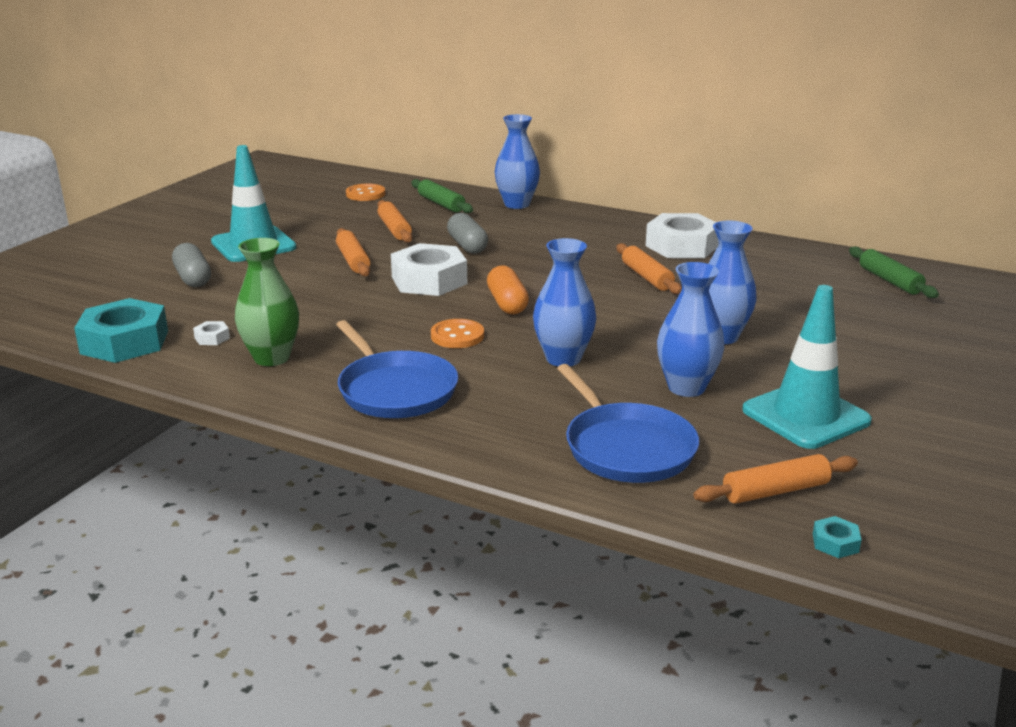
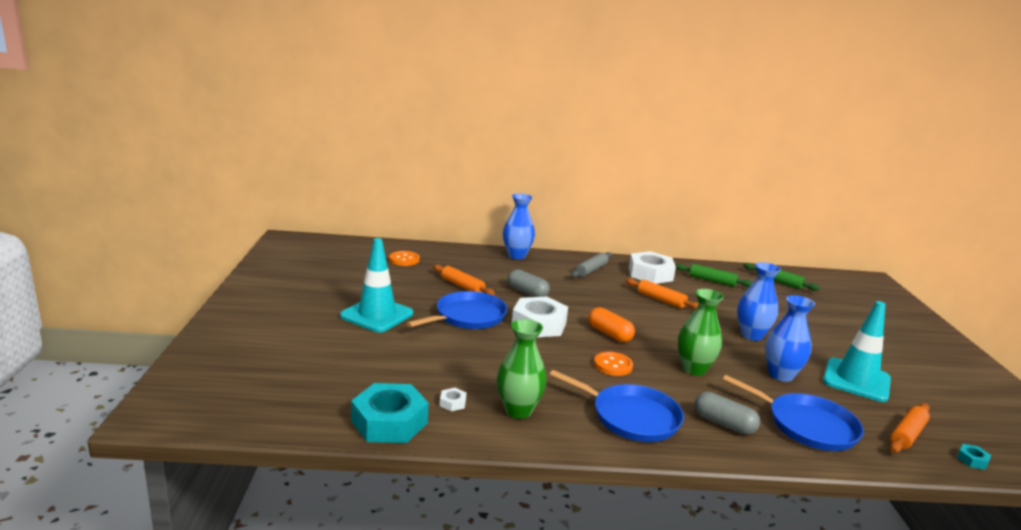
camera: 30 degrees left, 5 degrees down
(193, 278) = (368, 352): grey capsule -> grey capsule (724, 424)
(353, 260) = (467, 317): orange rolling pin -> blue pan
(441, 204) = (467, 261): green rolling pin -> green rolling pin (712, 281)
(563, 359) = (693, 369): blue vase -> green vase
(597, 232) = (591, 270): none -> grey rolling pin

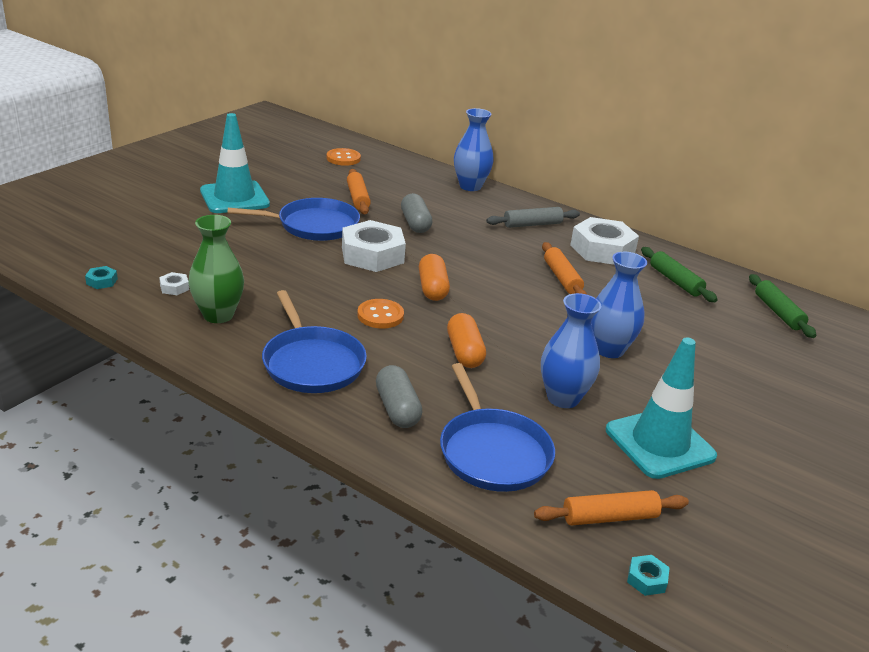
camera: 35 degrees right, 10 degrees up
(389, 422) = (102, 281): turquoise nut -> turquoise nut, size x0.40
(693, 369) = (464, 352): green vase -> orange capsule

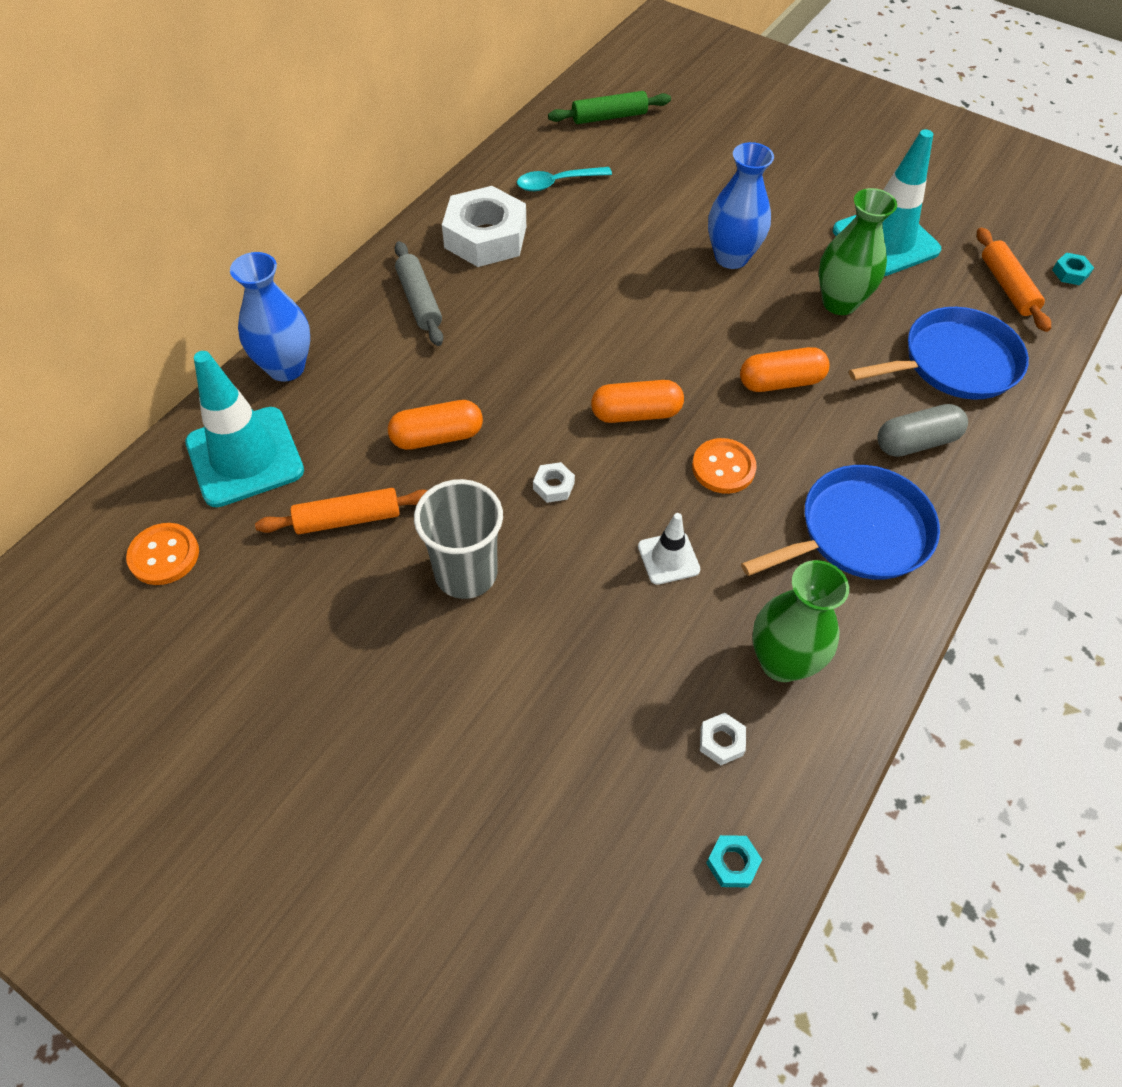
camera: 90 degrees left, 25 degrees up
(234, 198) = (367, 717): turquoise traffic cone -> turquoise traffic cone (245, 457)
(308, 286) = (668, 558): none -> white traffic cone
(313, 225) = (466, 573): blue pan -> grey cup
(372, 255) = (553, 486): white nut -> white nut, size x0.40
(415, 223) = (437, 437): grey capsule -> orange capsule
(562, 278) = (574, 282): orange rolling pin -> none
(563, 398) = (839, 303): blue vase -> green vase
(675, 281) = (557, 183): green rolling pin -> turquoise spoon

